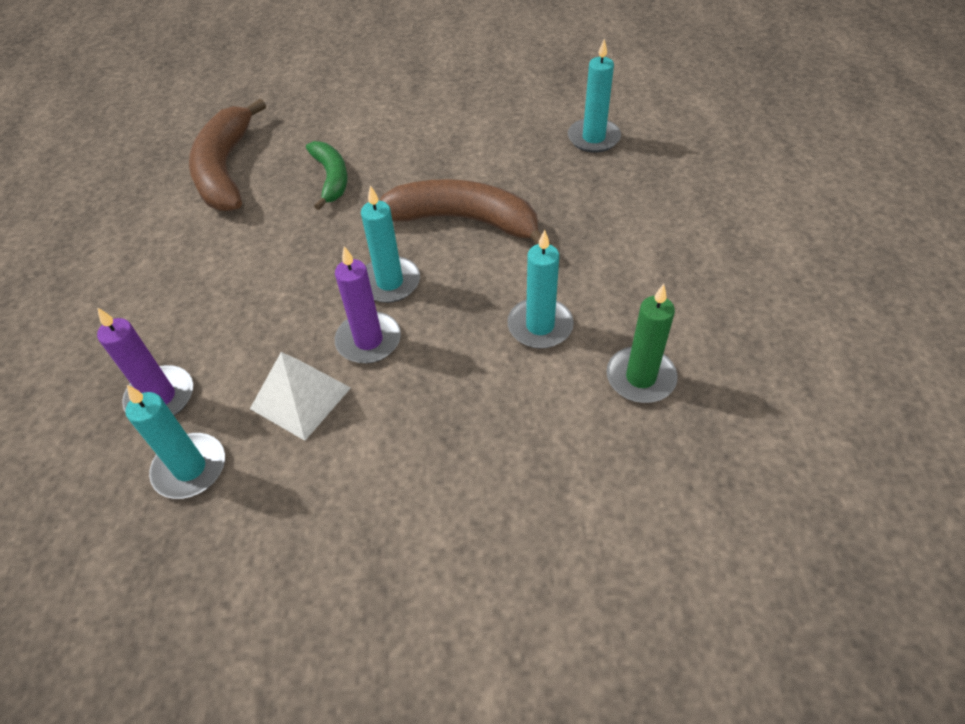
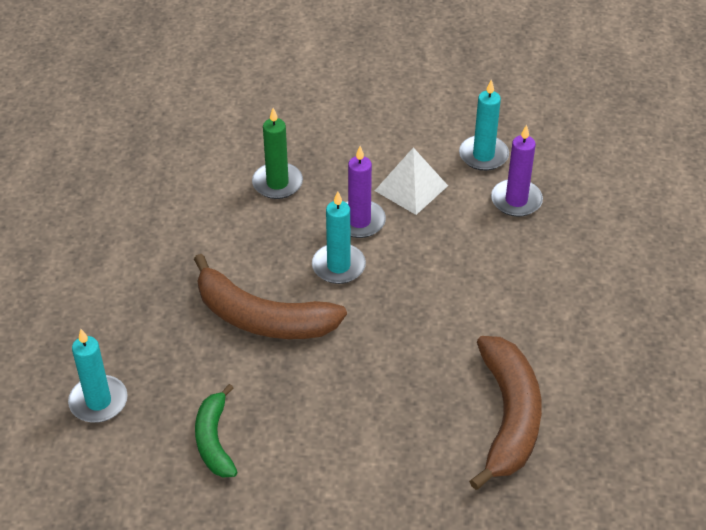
camera: 175 degrees left, 5 degrees down
(331, 178) = (391, 387): green banana -> green banana (214, 440)
(540, 326) = (223, 216): turquoise candle -> none
(640, 377) = (164, 173): green candle -> green candle (277, 183)

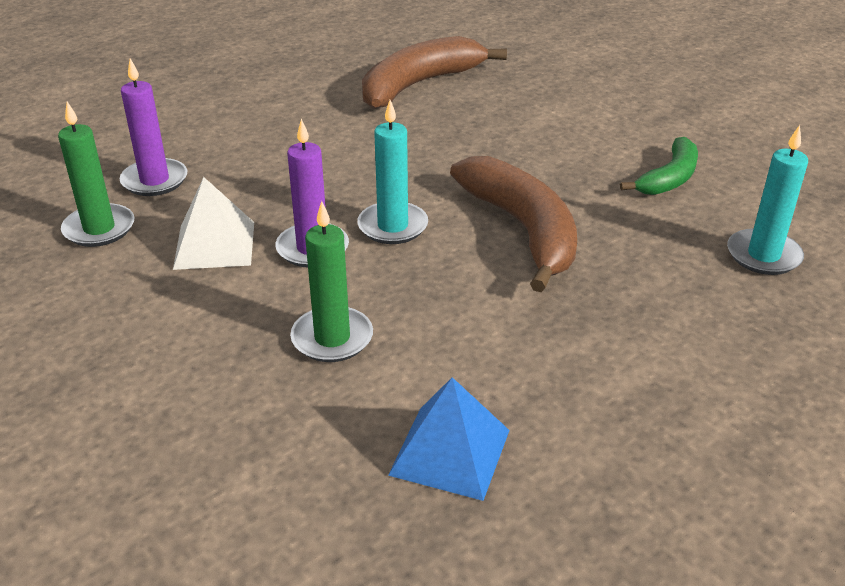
camera: 135 degrees left, 10 degrees down
(162, 172) = (450, 452): none -> blue pyramid
(483, 155) = (99, 229): turquoise candle -> green candle

